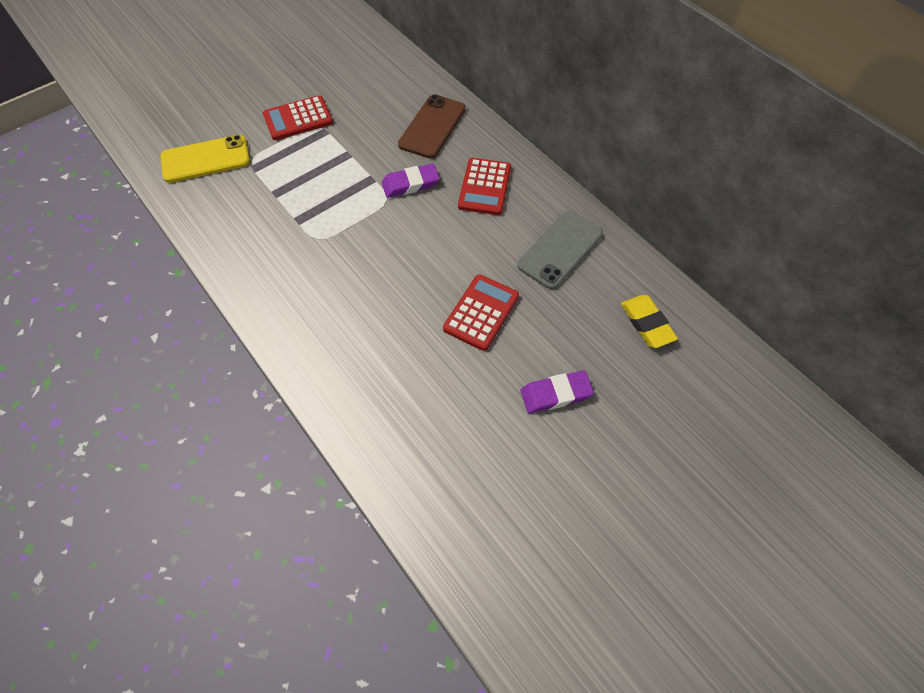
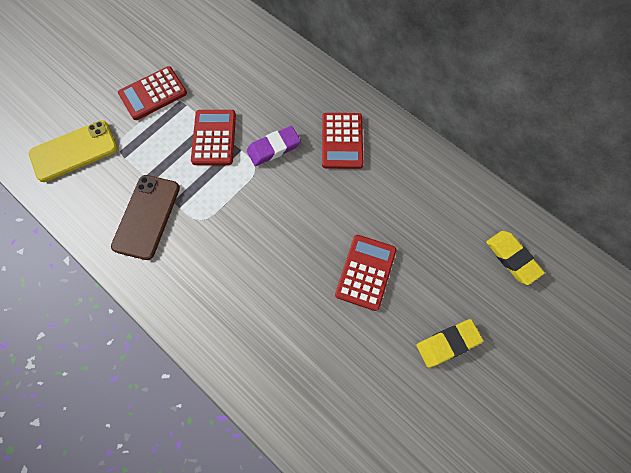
camera: 10 degrees left, 10 degrees up
(351, 166) = (214, 138): none -> red calculator
(432, 127) = (281, 84): brown phone -> brown phone (147, 216)
(556, 394) = (447, 343): purple eraser -> yellow eraser
(560, 250) = (422, 195): grey phone -> none

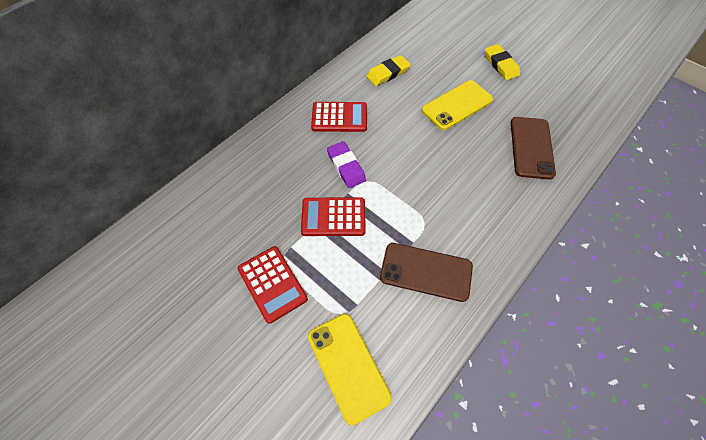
camera: 90 degrees left, 10 degrees down
(296, 356) = (531, 147): none -> brown phone
(366, 272) = (457, 105): red calculator -> yellow phone
(512, 258) = (434, 30): yellow eraser -> yellow eraser (388, 73)

